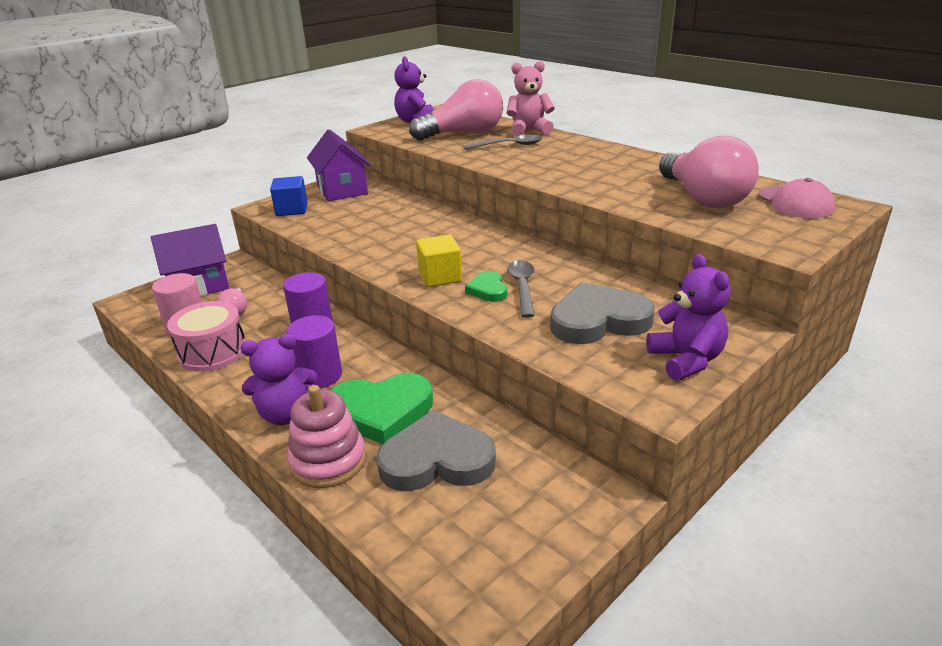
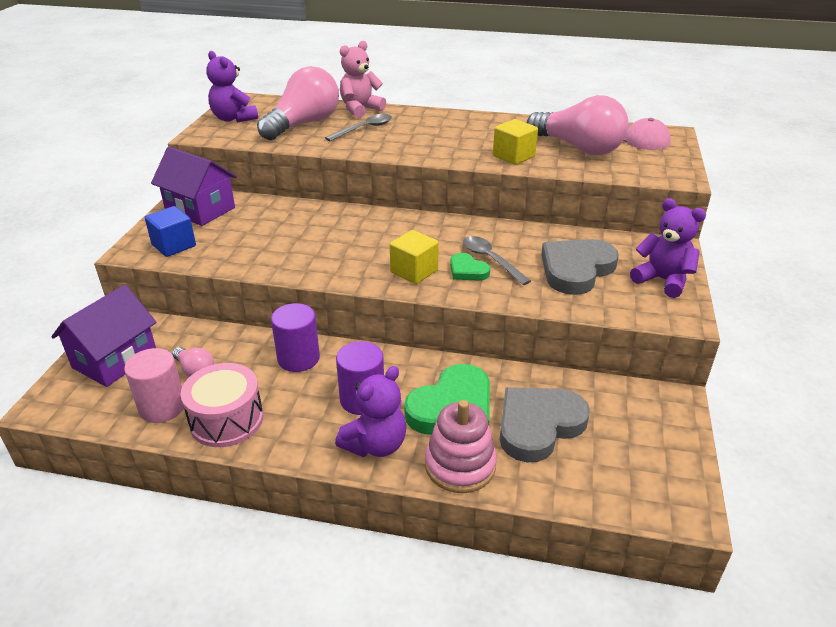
camera: 35 degrees left, 5 degrees up
(618, 192) = (513, 156): none -> yellow cube

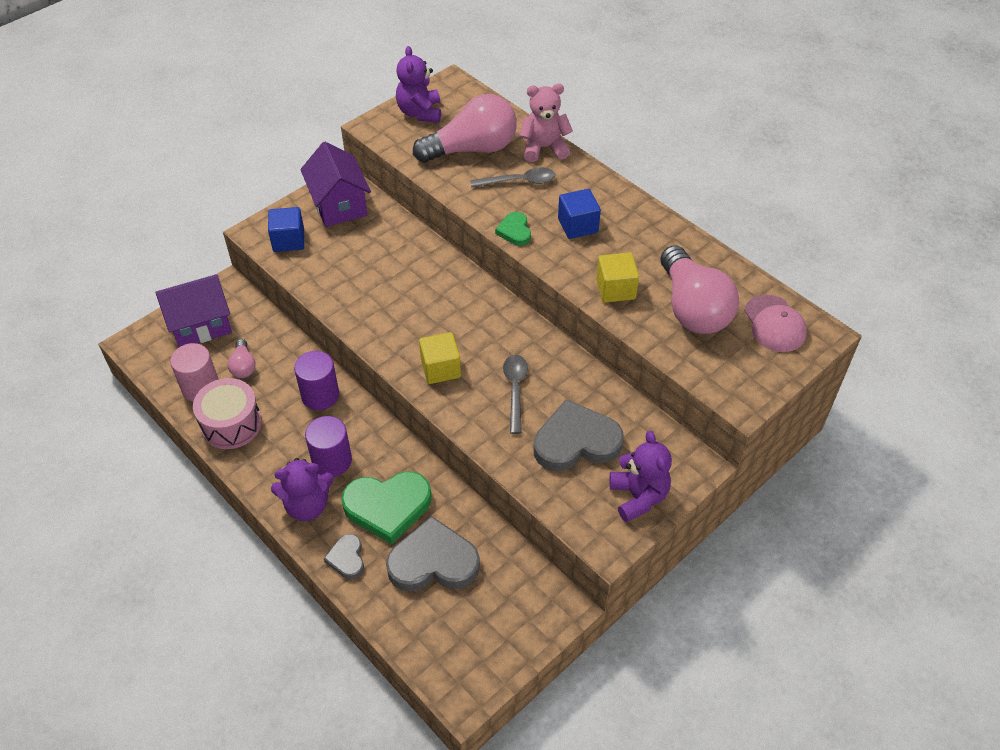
camera: 35 degrees right, 15 degrees up
(440, 136) = (578, 225): none -> blue cube
(460, 465) = (347, 558): pink stacking toy -> grey heart
(467, 270) = (484, 391): green heart -> green heart (515, 231)

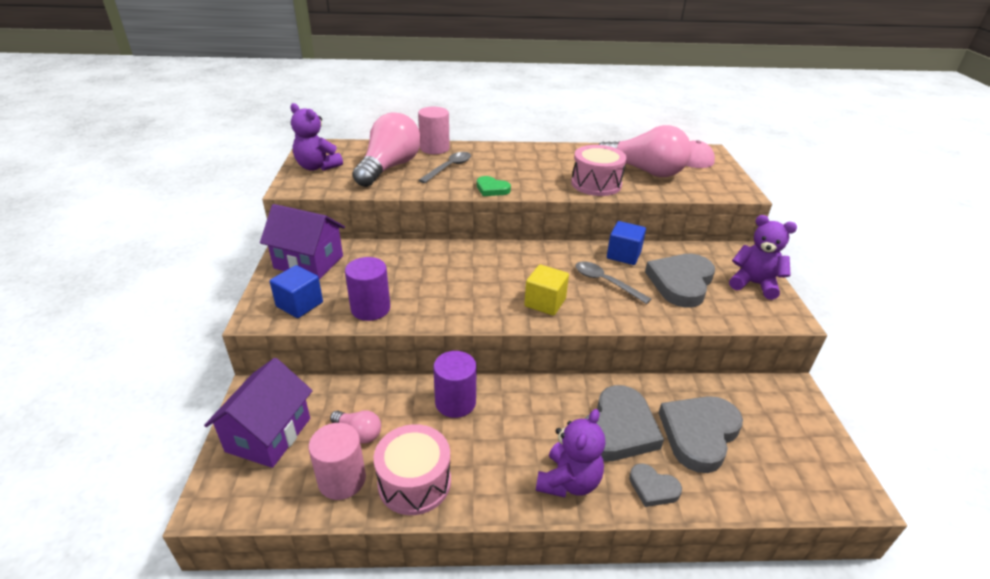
camera: 50 degrees left, 15 degrees down
(332, 461) = (534, 436): purple cylinder -> purple cylinder (370, 308)
(388, 507) = (618, 429): green heart -> grey heart
(544, 148) = (434, 148): pink teddy bear -> pink cylinder
(578, 225) = (521, 169): blue cube -> blue cube (623, 255)
(615, 289) = (596, 184): yellow cube -> pink drum

